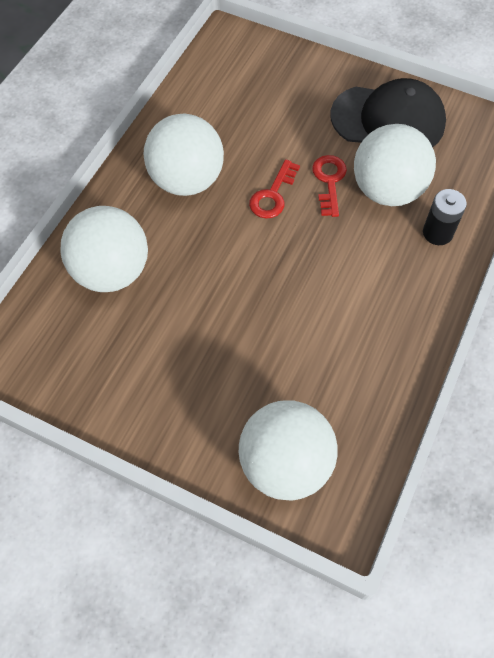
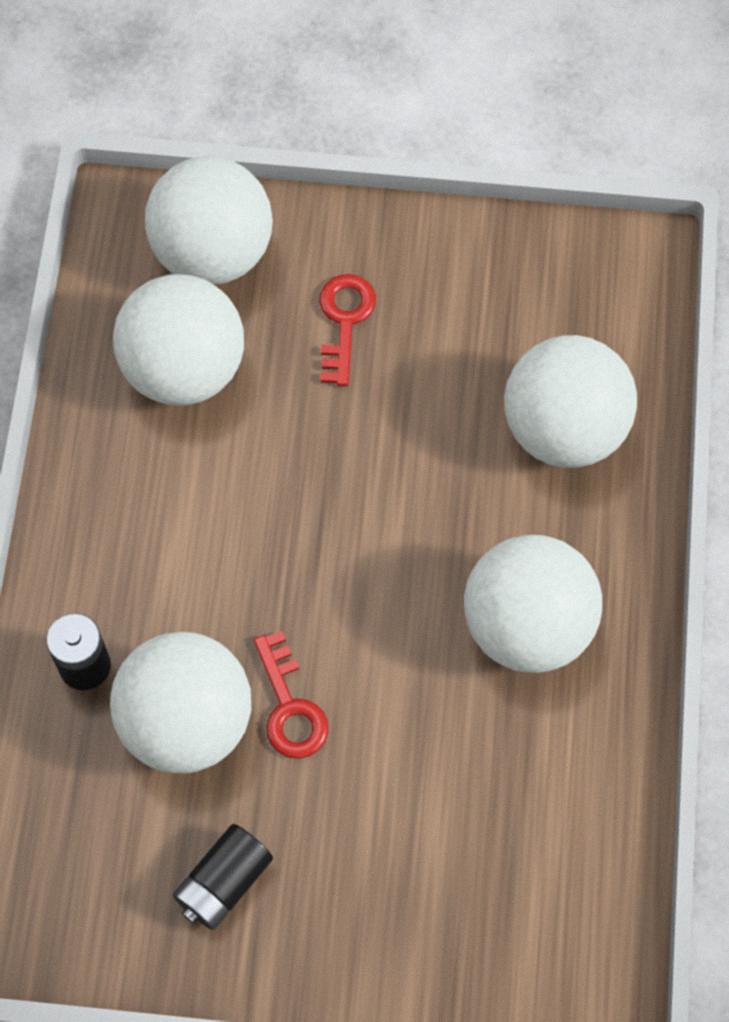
camera: 160 degrees right, 5 degrees up
(273, 195) = (374, 646): red key -> red key (344, 321)
(331, 385) = (184, 369): none -> white ball
(388, 120) = (224, 882): black cap -> black battery

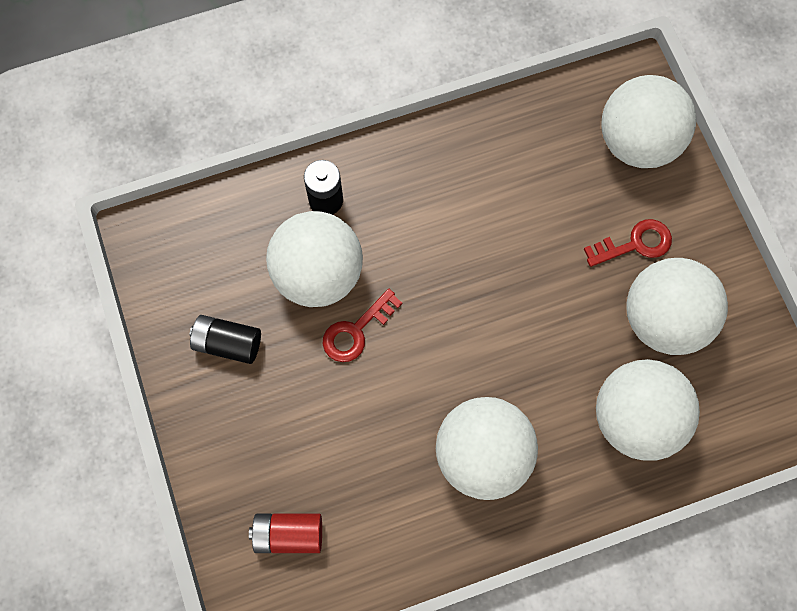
camera: 65 degrees right, 5 degrees up
(184, 369) = (547, 164): white ball -> white ball (664, 320)
(521, 910) = (289, 534): none -> red battery

